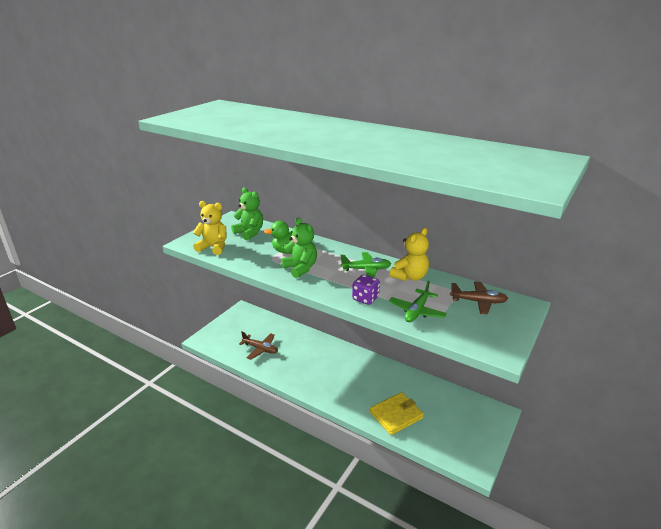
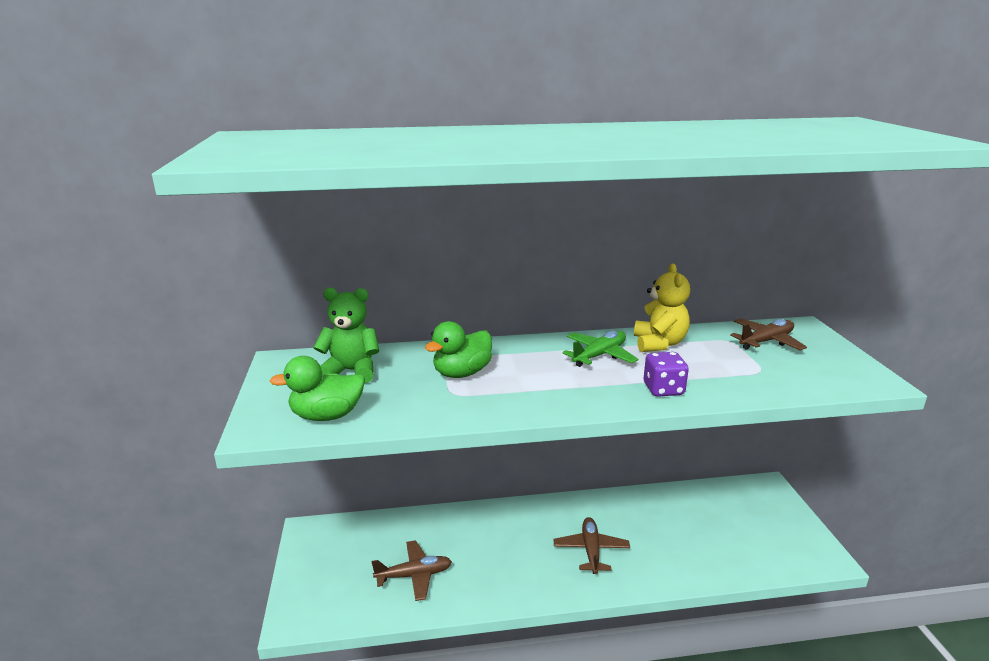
camera: 40 degrees left, 5 degrees down
(213, 247) = (327, 416): yellow teddy bear -> green duck
(300, 268) = (518, 388): green teddy bear -> none
(347, 384) = (591, 550): none -> brown plane
(396, 415) = (690, 554): yellow wallet -> none
(417, 311) = (737, 378): green plane -> none

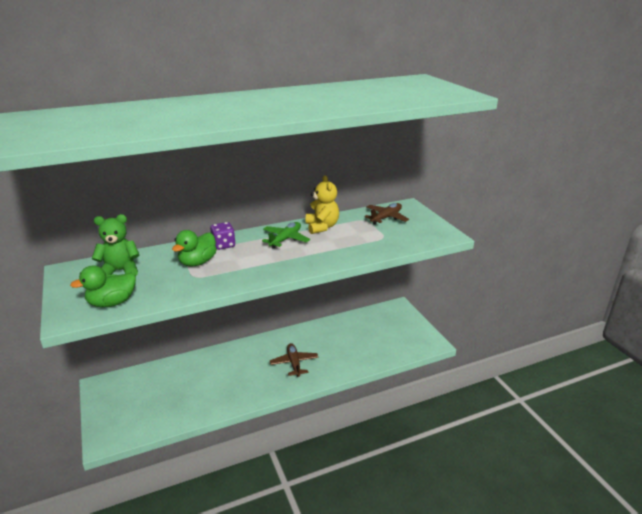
camera: 15 degrees left, 5 degrees up
(414, 575) = (181, 399): brown plane -> none
(663, 389) = (327, 256): purple dice -> purple dice (223, 245)

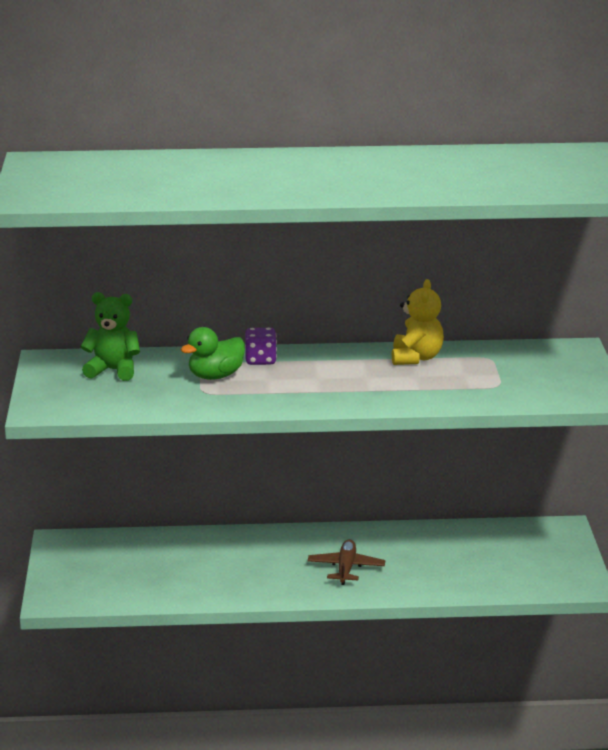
camera: 20 degrees right, 5 degrees down
(112, 303) = (93, 404): green duck -> none
(285, 239) = (351, 366): green plane -> none
(386, 218) = (525, 360): brown plane -> none

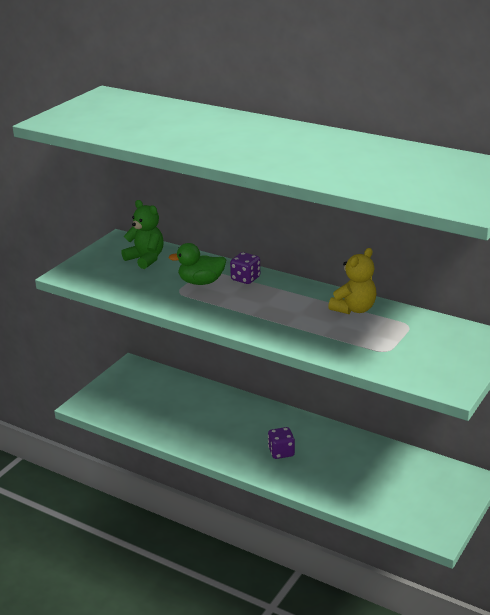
camera: 35 degrees right, 5 degrees up
(346, 568) = (281, 452): brown plane -> purple dice

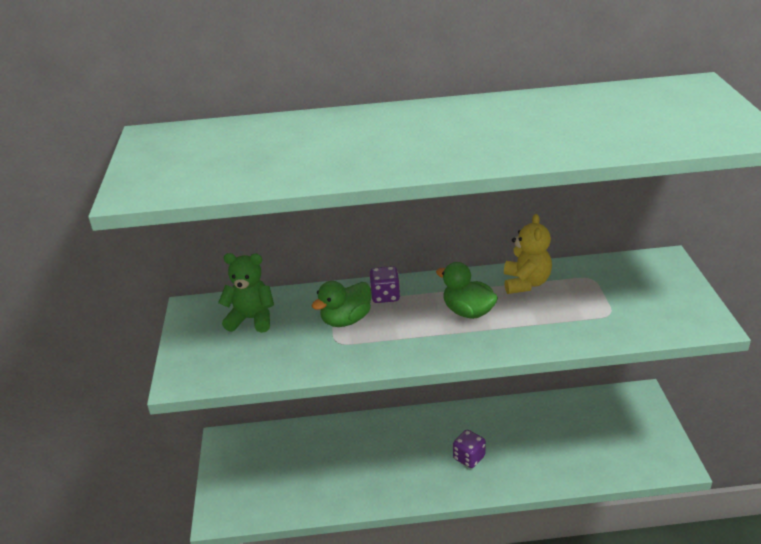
camera: 35 degrees left, 5 degrees up
(286, 309) = (468, 312): none -> green duck

